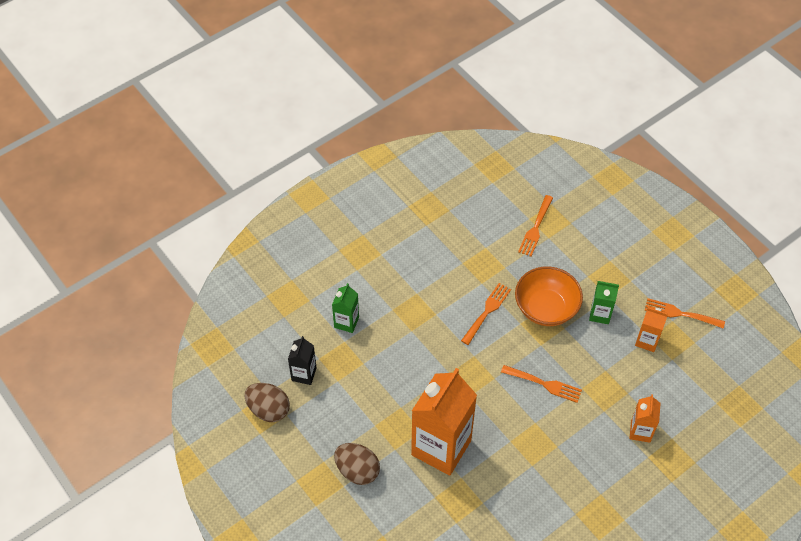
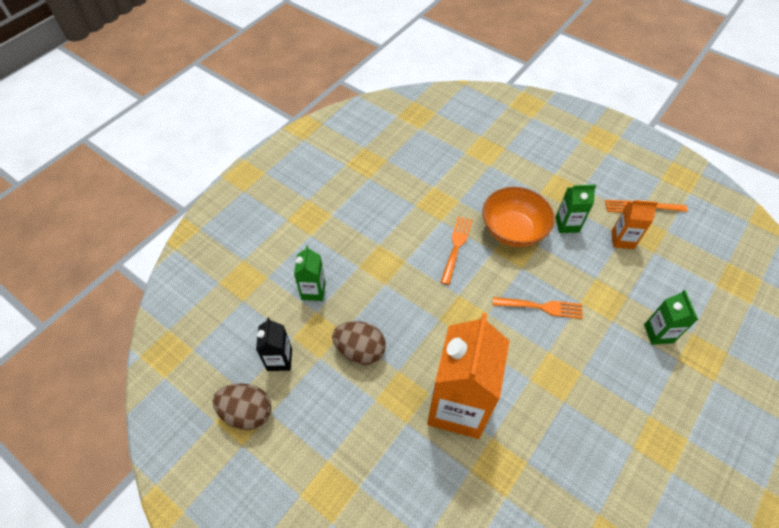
camera: 15 degrees left, 0 degrees up
(357, 470) = (370, 461): brown egg -> brown egg (360, 350)
(535, 228) = (474, 159): orange fork -> none
(640, 431) = (658, 333): orange carton -> green carton

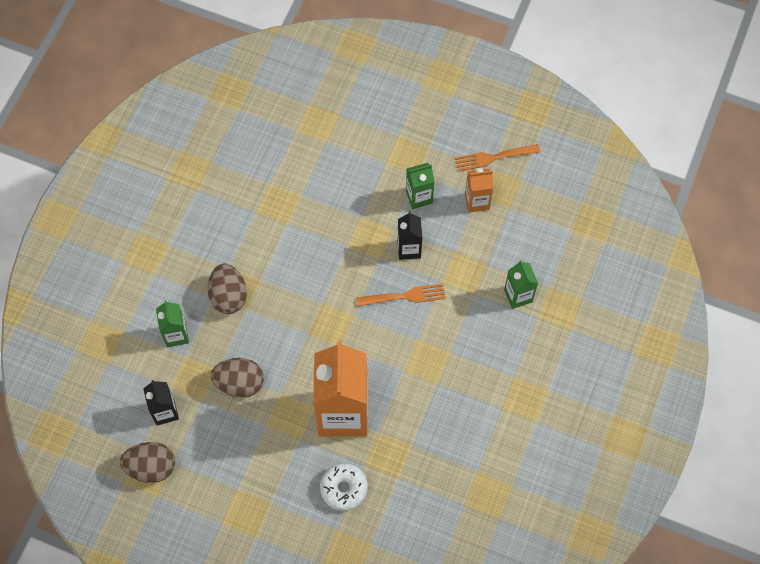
camera: 15 degrees left, 10 degrees up
(372, 268) = (228, 296): none -> brown egg
(442, 492) = (344, 488): none -> white donut
(456, 247) = (309, 251): orange fork -> none
(513, 230) = (364, 217): orange bowl -> none
(551, 266) = (409, 249): none -> black carton

